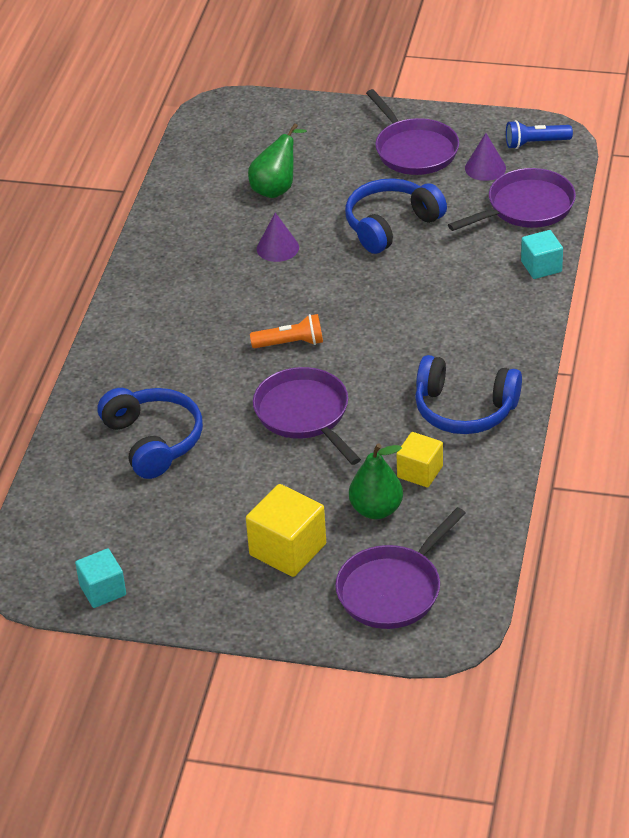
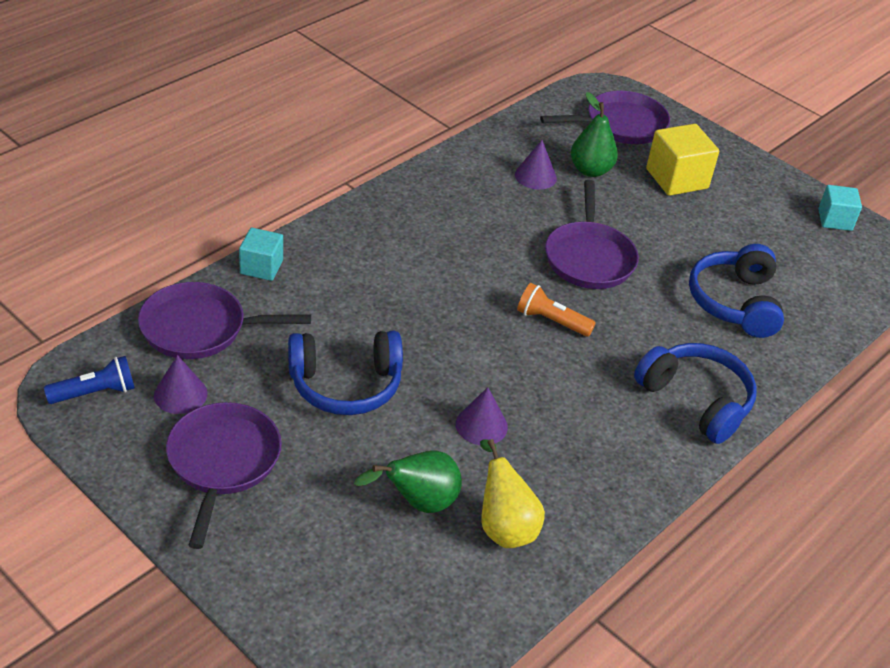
camera: 155 degrees left, 0 degrees up
(213, 202) = (504, 527): none -> yellow pear
(420, 472) = (535, 176): yellow cube -> purple cone
(464, 409) = (458, 197): blue headphones -> blue headphones (696, 400)
(535, 143) = (95, 392): blue flashlight -> blue flashlight turned 45 degrees counterclockwise

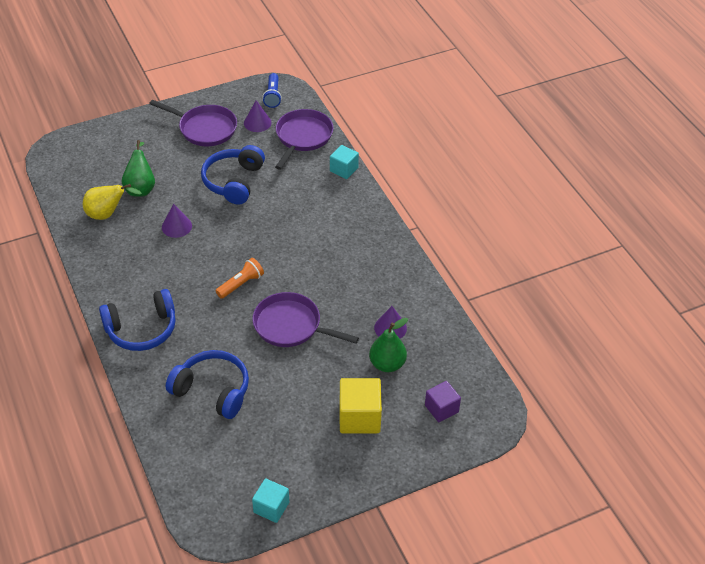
camera: 115 degrees right, 5 degrees up
(621, 125) = (441, 409): purple pan -> purple cube

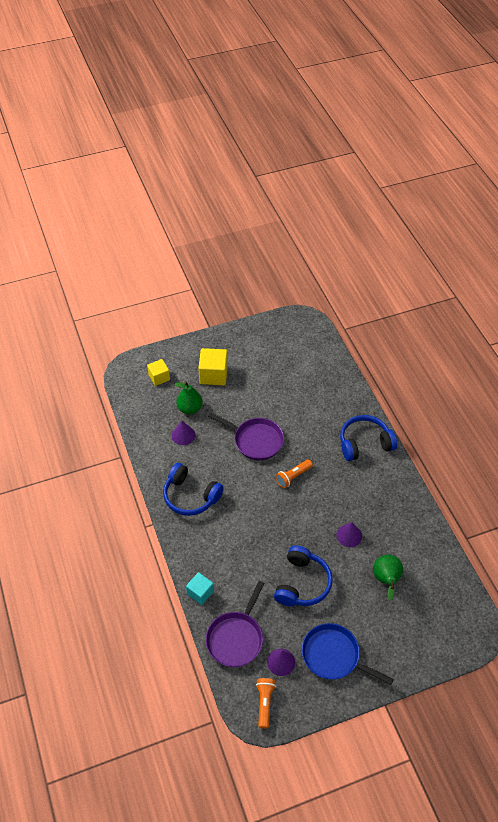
camera: 175 degrees left, 5 degrees up
(107, 214) = (410, 551): yellow pear -> none
(205, 128) = (334, 656): purple pan -> blue pan
(212, 390) = (310, 397): blue headphones -> blue headphones (190, 496)
(271, 507) = (271, 328): turquoise cube -> none
(273, 96) = (264, 703): blue flashlight -> orange flashlight
(441, 409) = (159, 377): purple cube -> yellow cube

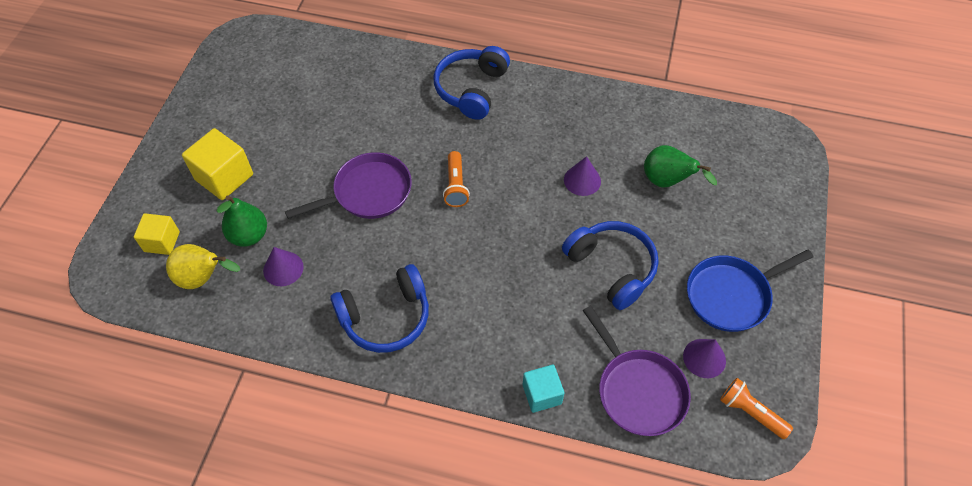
camera: 55 degrees left, 5 degrees up
(153, 407) = (203, 278): none -> yellow pear

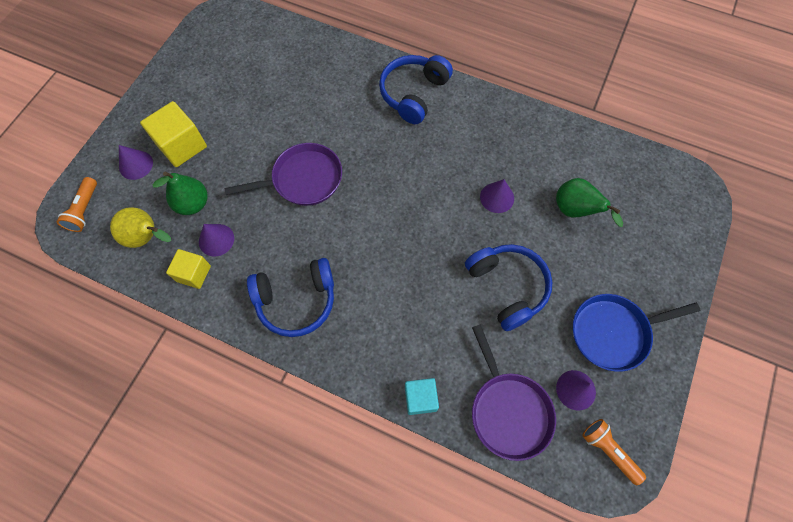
camera: 10 degrees right, 10 degrees up
(162, 241) = (118, 198): yellow cube -> yellow cube (194, 273)
(175, 204) = (136, 165): none -> purple cone
(456, 186) = (382, 185): orange flashlight -> orange flashlight (84, 210)

